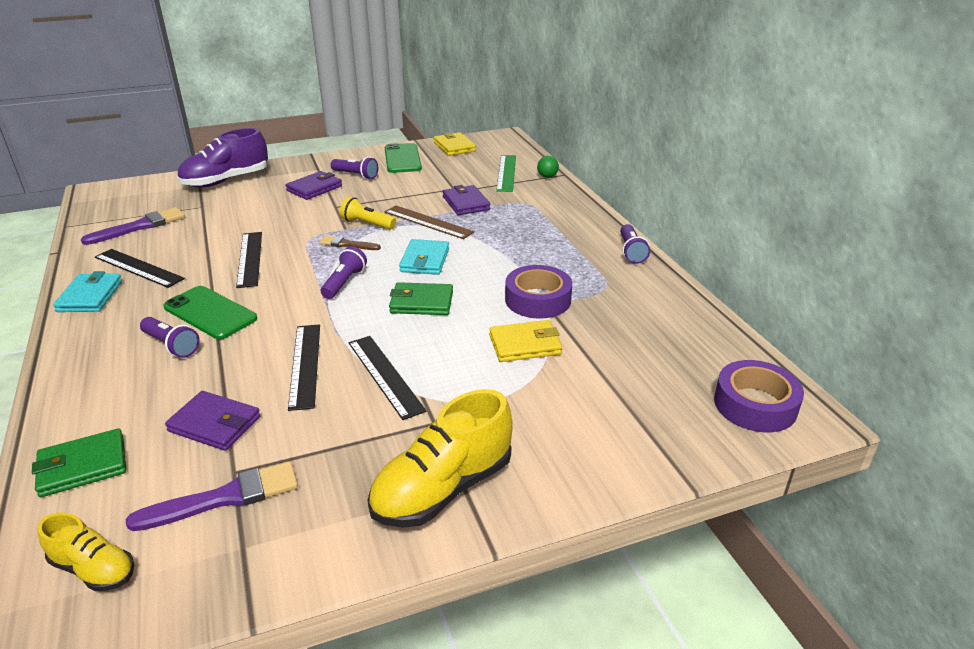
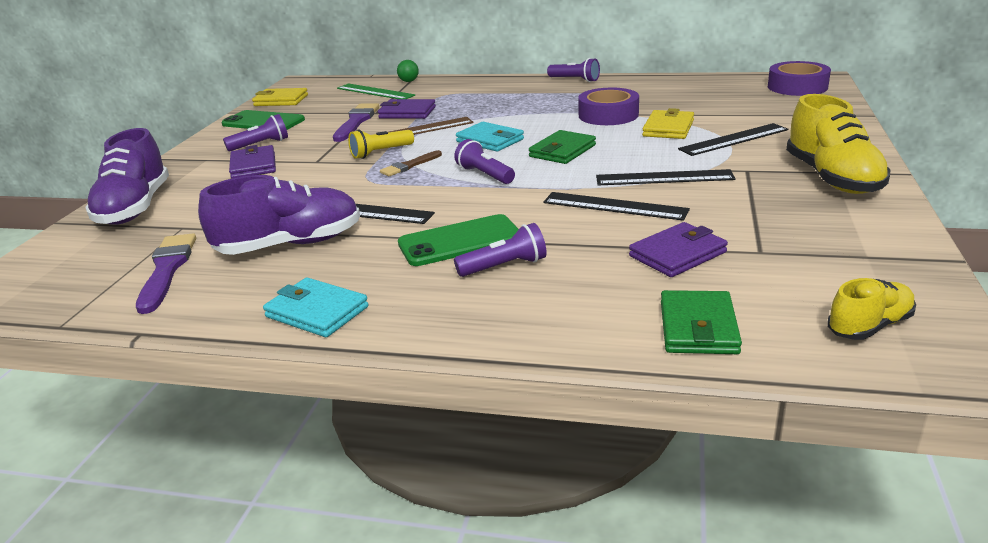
camera: 55 degrees left, 5 degrees down
(138, 268) = (287, 276): black ruler -> black ruler (734, 139)
(185, 251) = (290, 245): none -> purple shoe
(224, 498) = (796, 258): purple brush -> purple brush (356, 122)

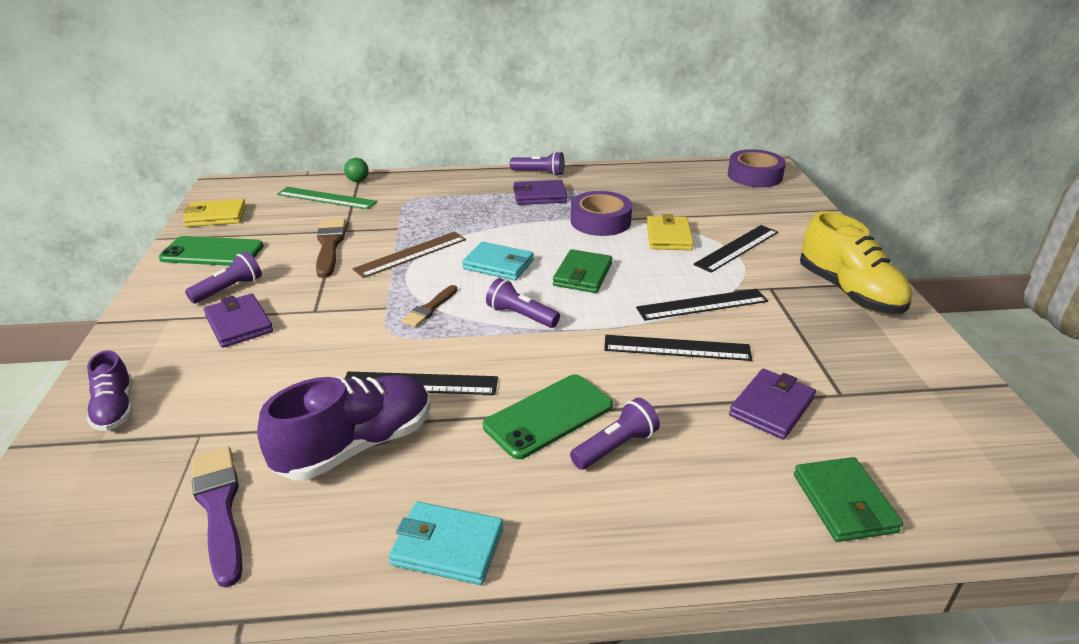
camera: 20 degrees left, 5 degrees up
(135, 208) = (115, 409): purple shoe -> purple shoe, size x0.56
(356, 122) = (330, 245): purple brush -> brown brush
(380, 153) = (385, 291): yellow flashlight -> none
(407, 113) = (382, 228): purple wallet -> purple wallet (539, 196)
(869, 326) = (981, 477): yellow shoe -> none

